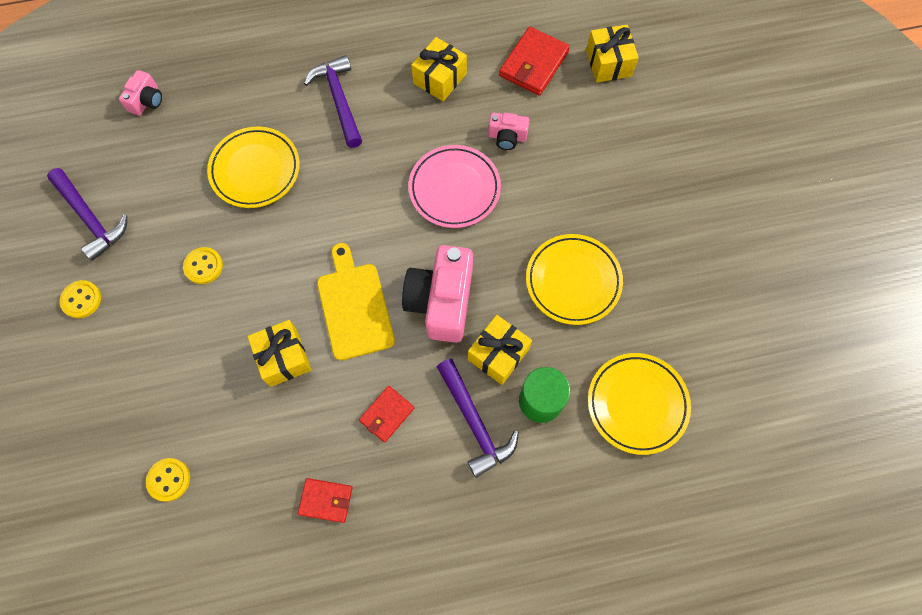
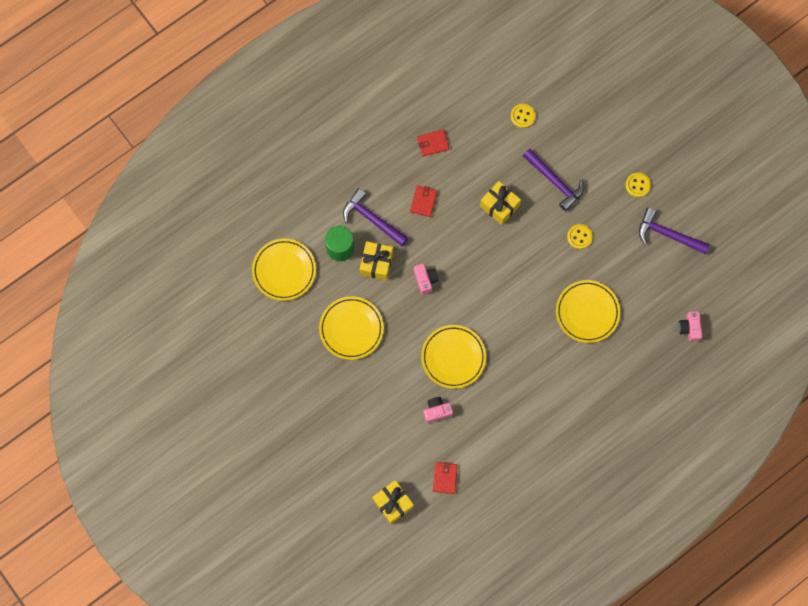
camera: 155 degrees right, 5 degrees up
(339, 100) = (563, 388): purple hammer -> purple hammer (555, 182)
(354, 306) = (475, 253): yellow cutting board -> none
(439, 78) = (504, 436): yellow gift -> none
(441, 301) = (425, 280): pink camera -> pink camera, size x0.50
(454, 189) = (453, 357): pink plate -> yellow plate
(533, 64) = (445, 478): red wallet -> red wallet, size x0.62

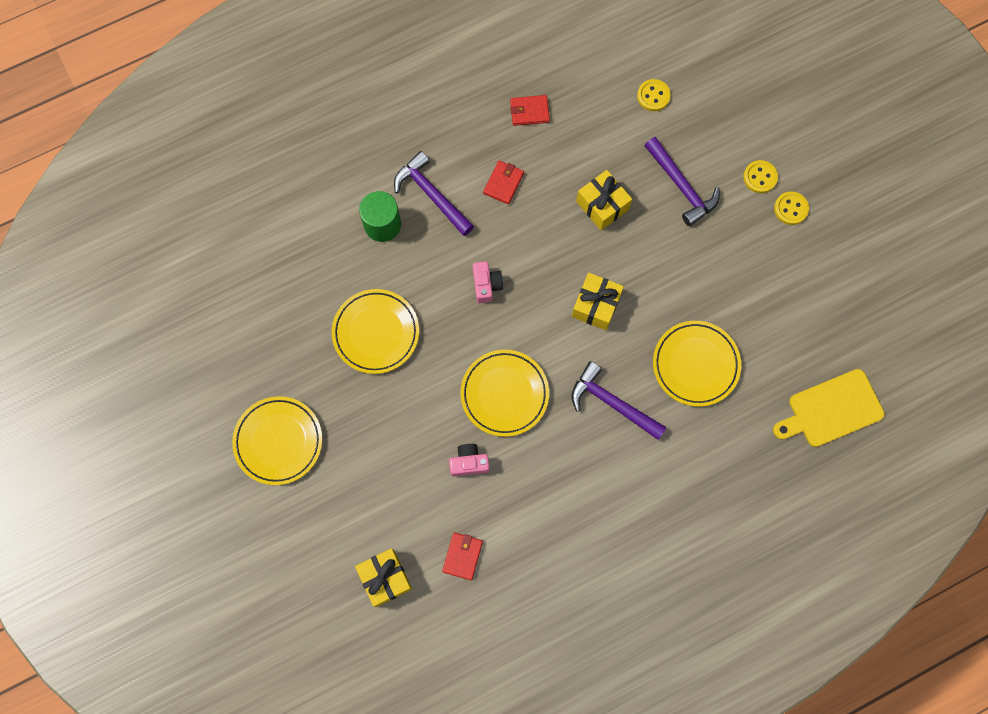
camera: 10 degrees right, 0 degrees up
(284, 270) = (303, 241): yellow plate -> yellow plate (278, 441)
(376, 263) = (426, 253): yellow gift -> yellow gift (596, 305)
(579, 237) = (702, 263): yellow button -> yellow button (760, 177)
(667, 234) = (821, 280): purple hammer -> purple hammer (611, 403)
(689, 328) = (831, 409): pink camera -> yellow cutting board

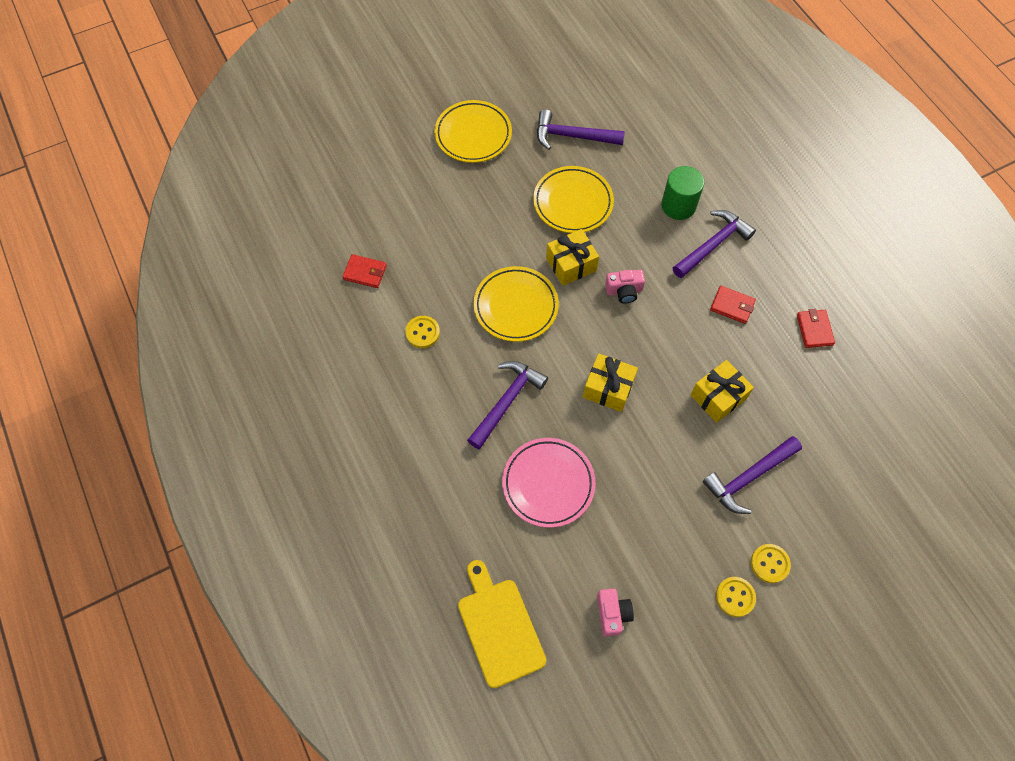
camera: 90 degrees right, 10 degrees down
(286, 330) = (572, 136): none -> purple hammer
(385, 578) = (350, 214): yellow gift -> yellow gift (571, 264)
(469, 462) = (450, 277): pink camera -> pink camera (612, 614)
(653, 96) = (852, 451): yellow button -> yellow button (422, 332)
(695, 364) = (548, 484): yellow plate -> pink plate

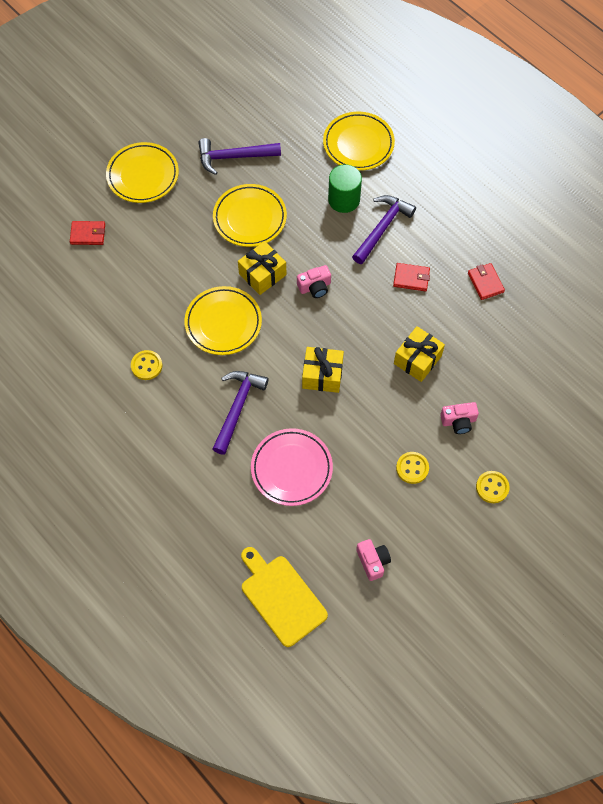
camera: 15 degrees left, 0 degrees up
(365, 272) = (79, 324): red wallet -> red wallet (88, 234)
(708, 151) = (358, 144): none -> yellow plate
(735, 597) = (470, 521): yellow button -> yellow button (412, 468)
(748, 477) = (458, 421): purple hammer -> pink camera

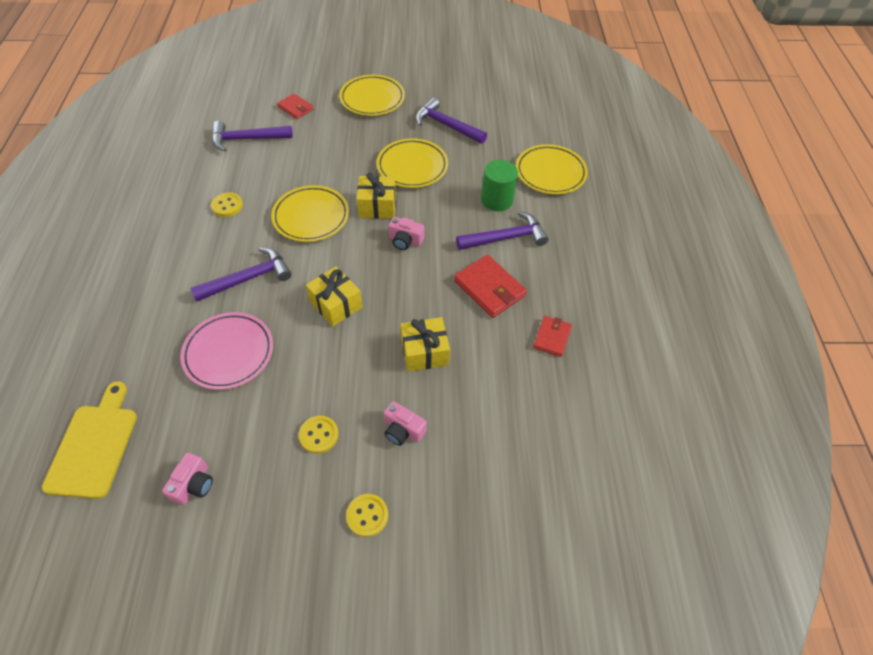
camera: 40 degrees right, 10 degrees down
(84, 296) = (246, 139): none -> purple hammer
(411, 278) = (489, 288): red wallet -> red wallet, size x1.62

